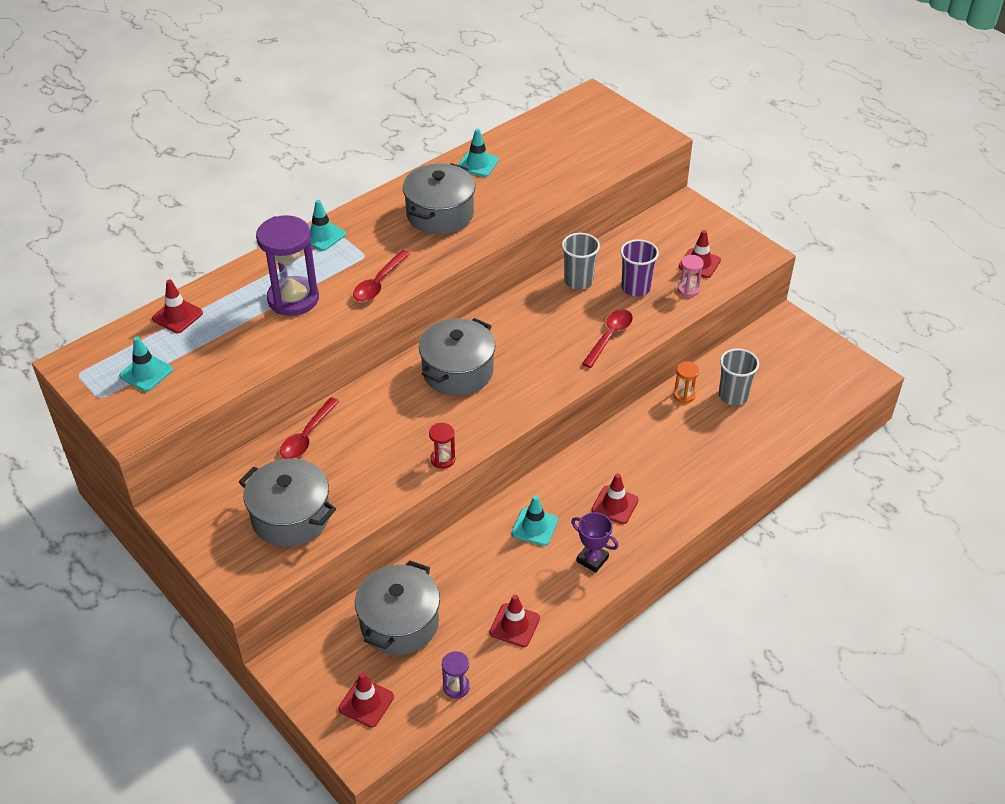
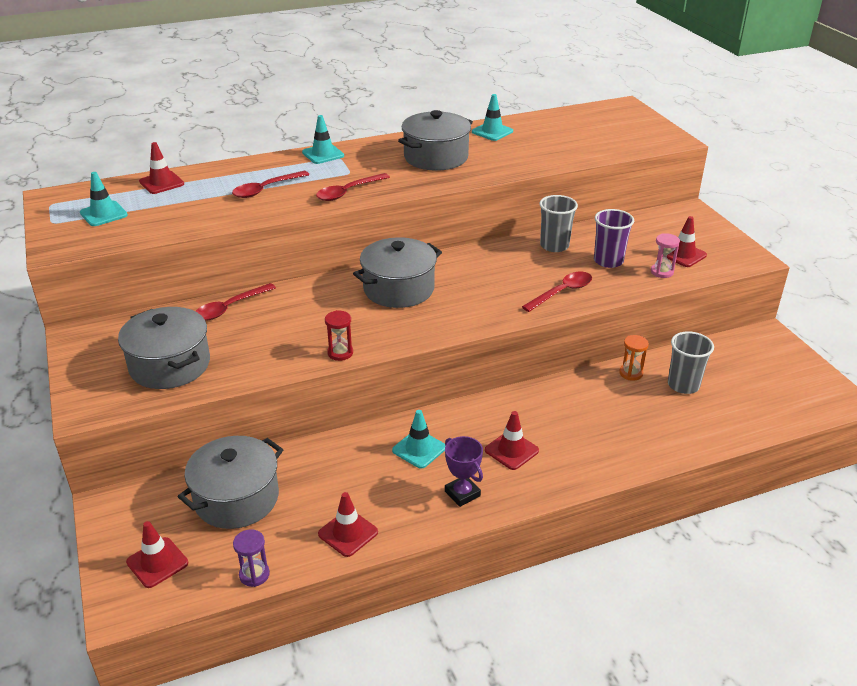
camera: 20 degrees right, 10 degrees down
(293, 299) = (266, 189): purple hourglass -> red spoon

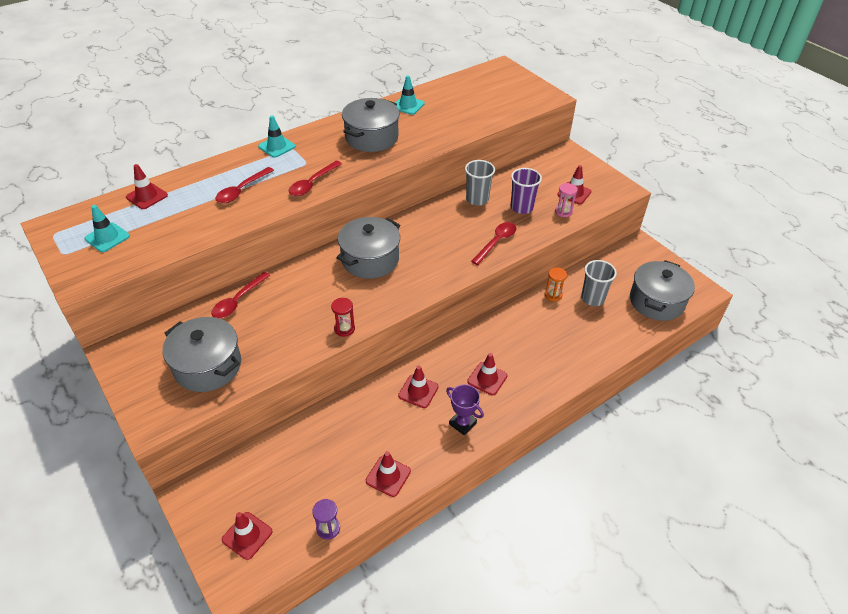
camera: 15 degrees left, 10 degrees up
(236, 498) = (291, 464): grey pot -> grey pot (656, 301)
(419, 449) = (418, 391): turquoise traffic cone -> red traffic cone

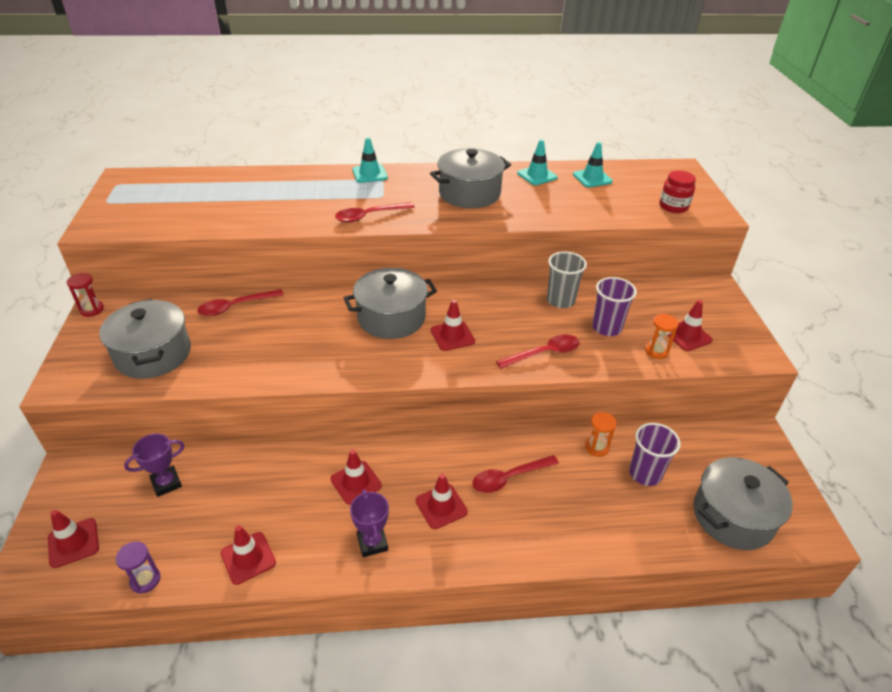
camera: 30 degrees right, 5 degrees down
(107, 237) = (151, 201): turquoise traffic cone -> turquoise traffic cone (592, 178)
(147, 196) = (217, 179): red traffic cone -> red traffic cone (452, 336)
(241, 190) = (299, 200): red spoon -> red spoon (509, 478)
(279, 460) = (166, 483): none -> purple trophy
(344, 329) = (303, 375): red hourglass -> red hourglass (92, 310)
(520, 100) = (673, 206): none -> red jar
(563, 212) = (656, 351): pink hourglass -> orange hourglass
(592, 298) = (645, 474): grey cup -> purple cup

